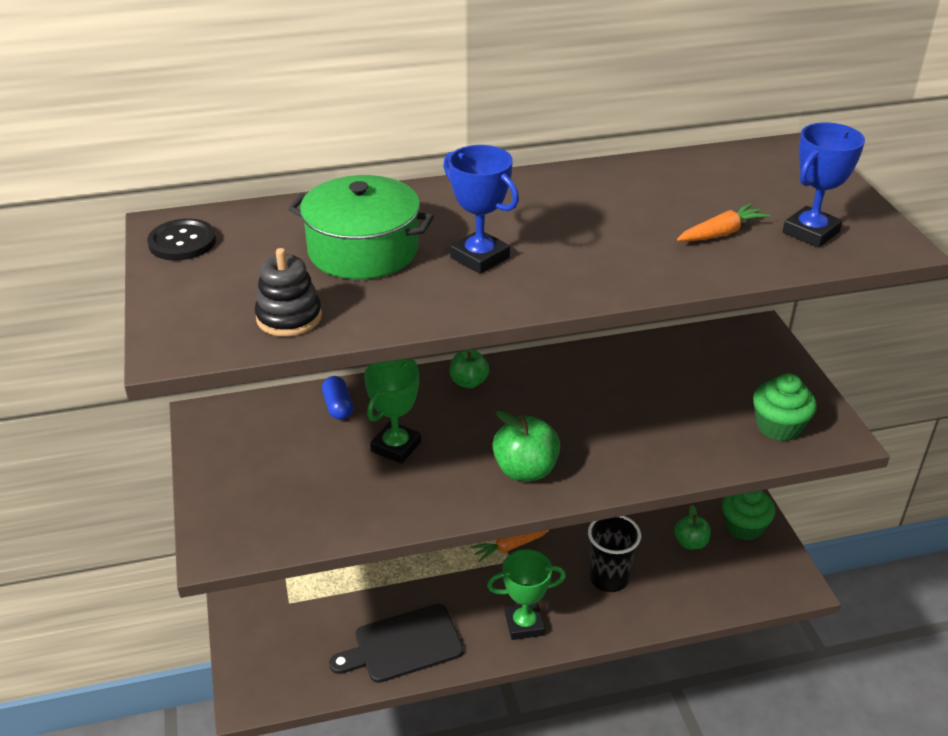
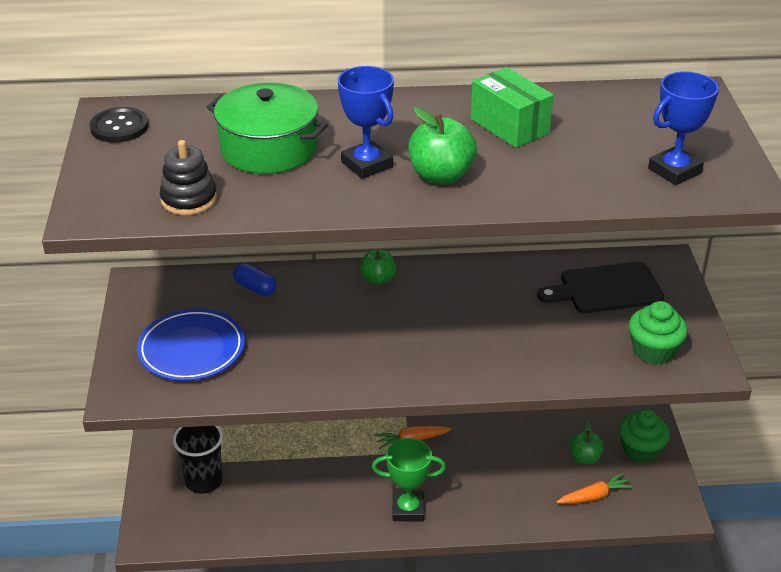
camera: 10 degrees right, 0 degrees up
(284, 485) = (191, 349): none -> blue plate
(338, 407) = (255, 288): blue capsule -> blue capsule turned 45 degrees counterclockwise
(396, 447) = (297, 328): green trophy -> none
(403, 645) = (294, 512): black cutting board -> black cutting board (606, 289)
(525, 470) = (406, 361): green apple -> green apple (441, 176)
(609, 578) = (497, 479): black cup -> black cup (204, 481)
(619, 201) = (509, 126): none -> green box
(721, 233) = (591, 164): orange carrot -> orange carrot (594, 496)

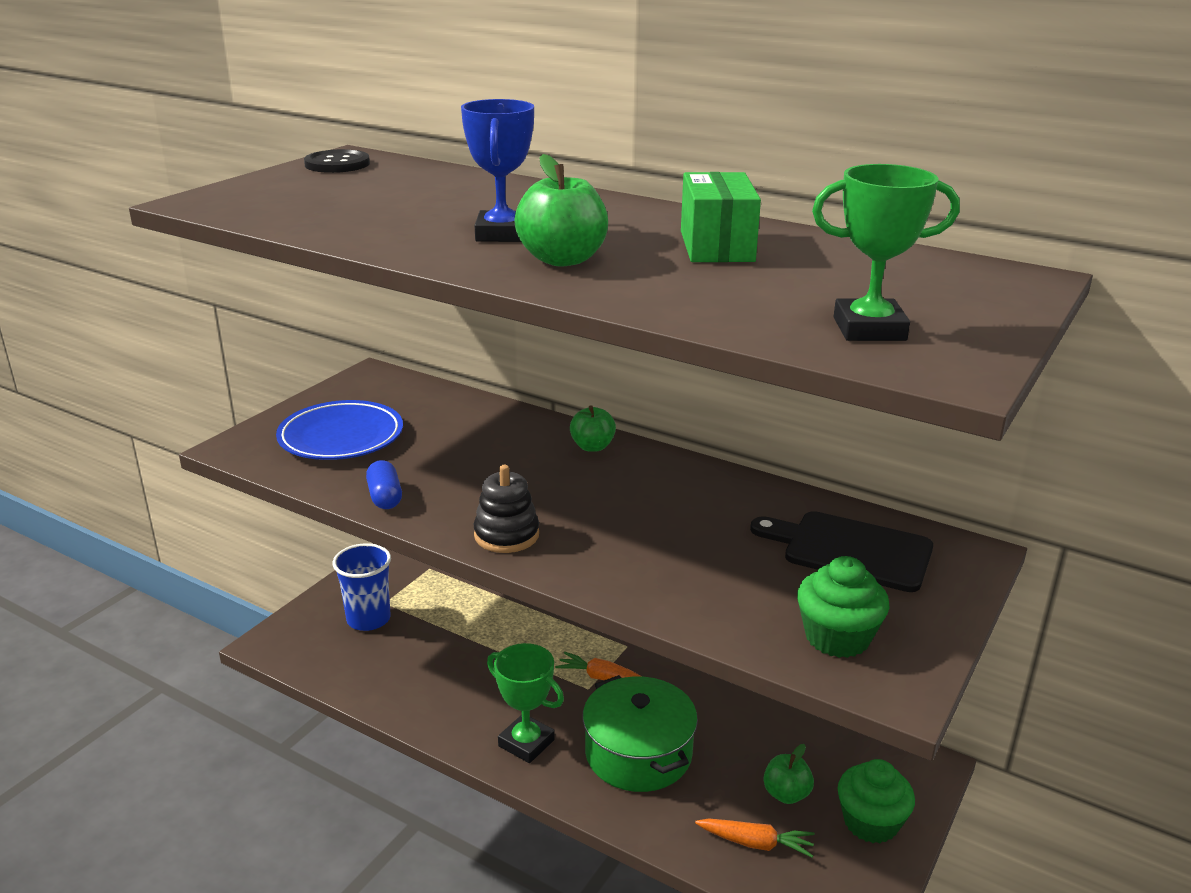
camera: 35 degrees right, 10 degrees down
(189, 199) = (292, 214): black stacking toy -> black stacking toy (506, 535)
(204, 481) = (368, 619): black cup -> blue cup
(255, 288) = (465, 412): blue capsule -> blue capsule (385, 497)
(268, 149) = (432, 203): green pot -> green pot (638, 753)
(674, 171) = (869, 329): blue trophy -> green trophy

